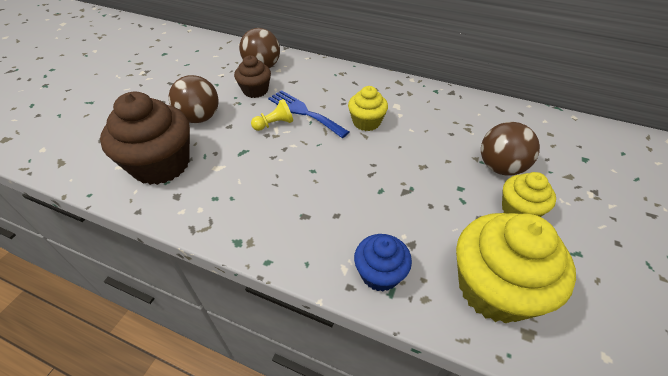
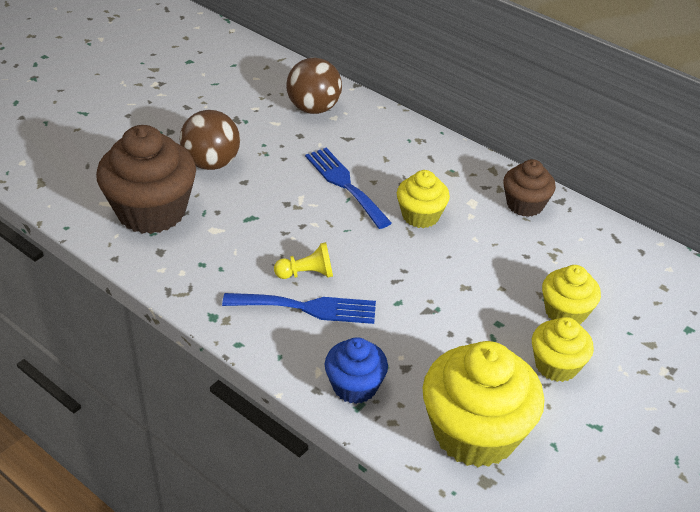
camera: 15 degrees right, 5 degrees down
(255, 90) = (292, 141): brown cupcake -> brown cupcake (525, 205)
(274, 124) = (301, 192): yellow pawn -> yellow pawn (307, 274)
(313, 213) = (307, 308): none -> blue fork
(500, 167) = (565, 312): brown ball -> yellow cupcake

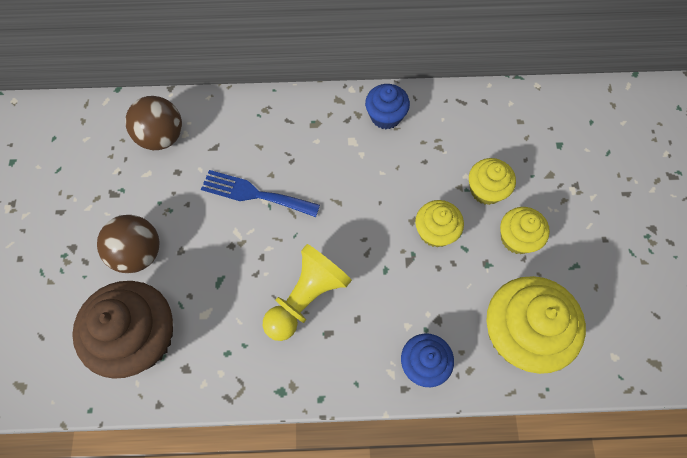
camera: 40 degrees left, 25 degrees up
(307, 274) = (306, 298): yellow pawn -> yellow pawn, size x1.86
(307, 308) = (334, 327): blue fork -> none
(420, 216) = (330, 181): yellow cupcake -> yellow cupcake (435, 232)
(525, 205) = (385, 116): brown cupcake -> blue cupcake

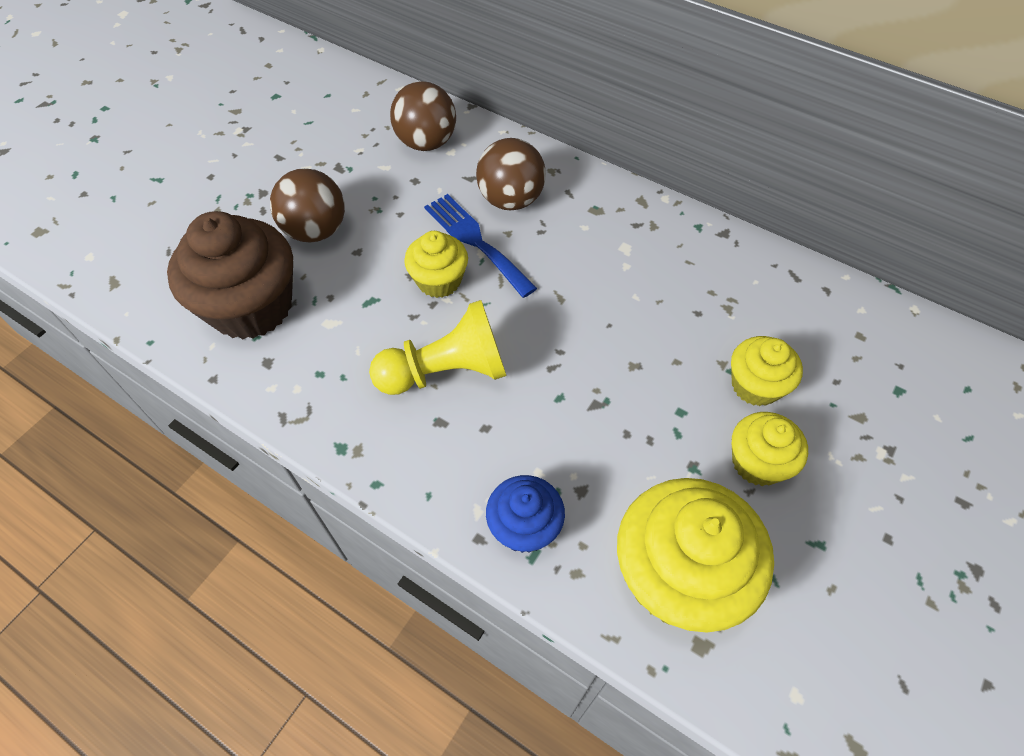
camera: 35 degrees right, 10 degrees down
(254, 149) = (511, 200): none -> brown ball
(385, 116) = (685, 243): blue cupcake -> none
(435, 232) = (653, 393): yellow cupcake -> yellow cupcake (439, 280)

